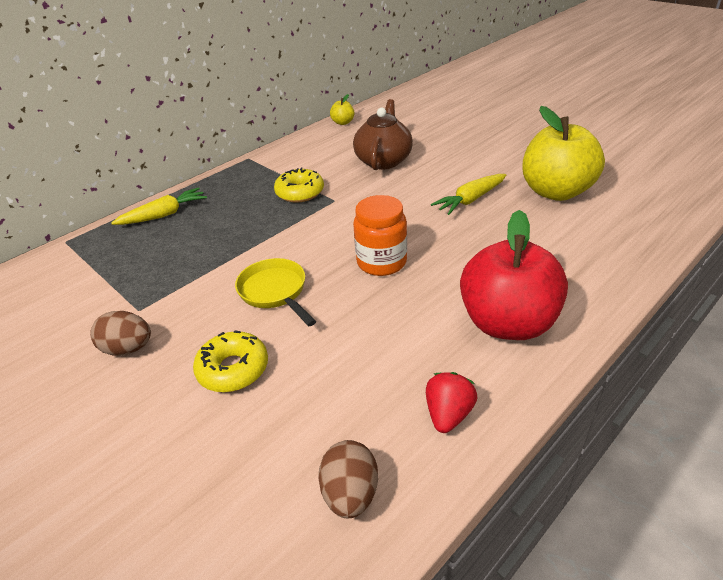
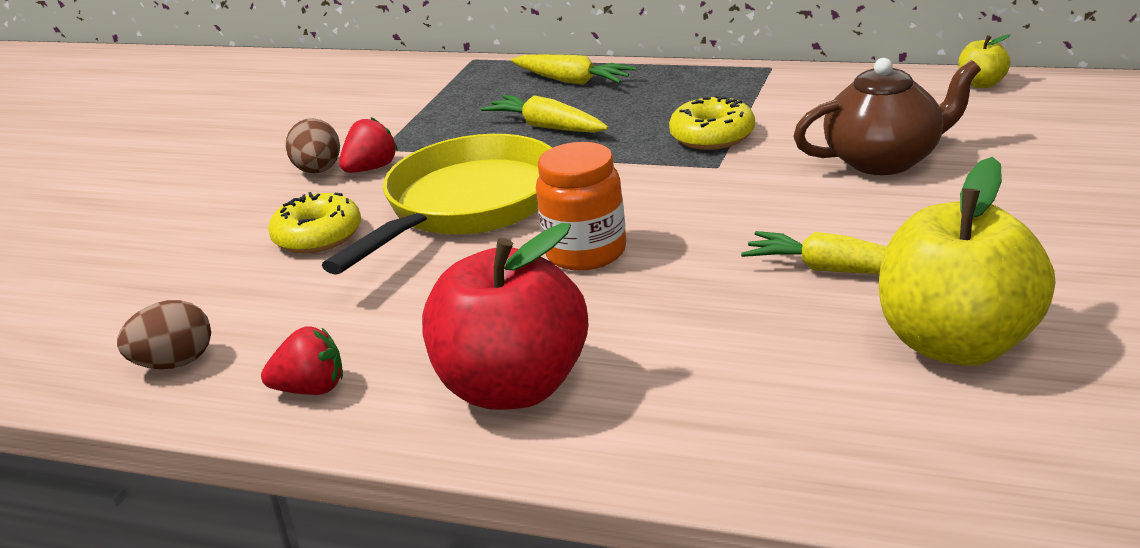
camera: 65 degrees right, 10 degrees down
(163, 321) = (371, 169): none -> red strawberry
(211, 237) = (547, 127): none -> yellow carrot
(275, 292) = (466, 207): yellow pan -> yellow pan, size x1.78

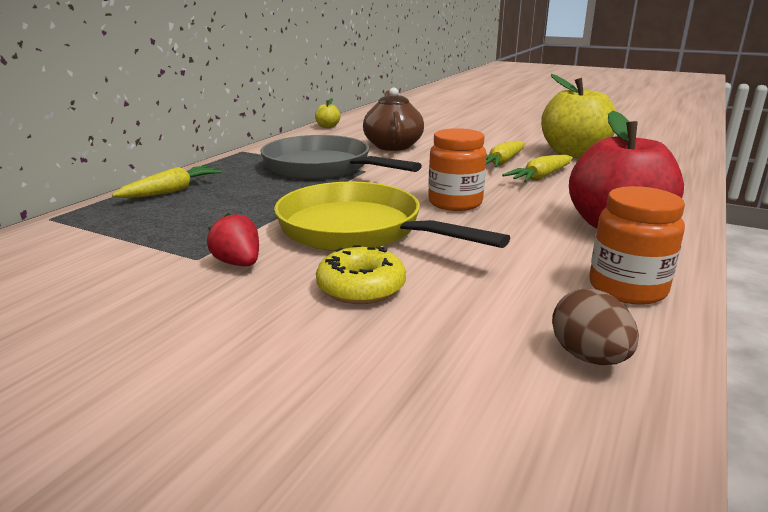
camera: 85 degrees left, 5 degrees down
(311, 389) = (627, 289): red strawberry -> orange jar
(318, 171) = (209, 288): brown egg -> none
(547, 127) = (246, 202): yellow carrot -> yellow carrot (540, 177)
(712, 136) = (323, 168): yellow donut -> grey pan

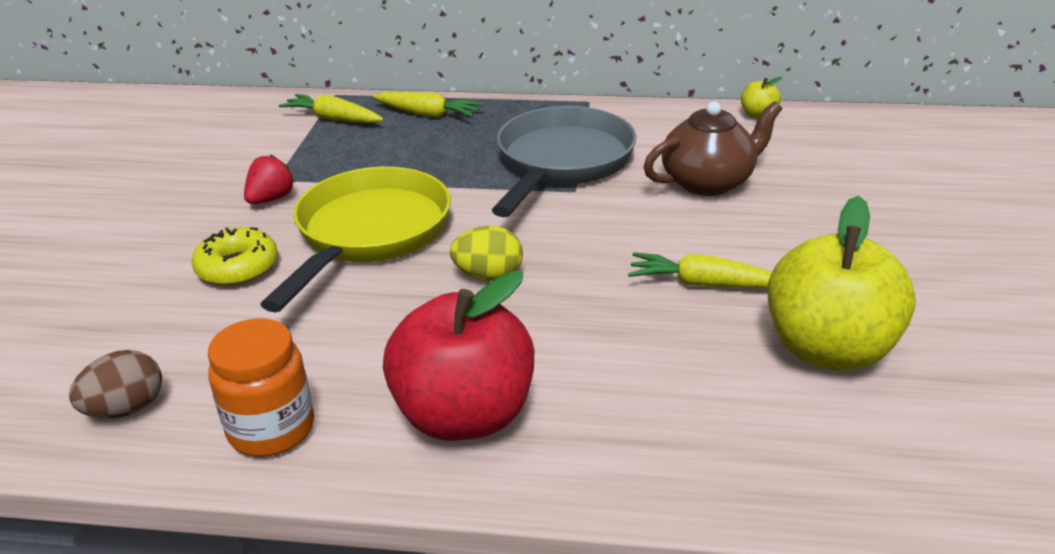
camera: 70 degrees right, 10 degrees up
(455, 203) = (488, 275): orange jar -> yellow egg
(540, 177) = (651, 328): yellow carrot -> yellow carrot (333, 119)

